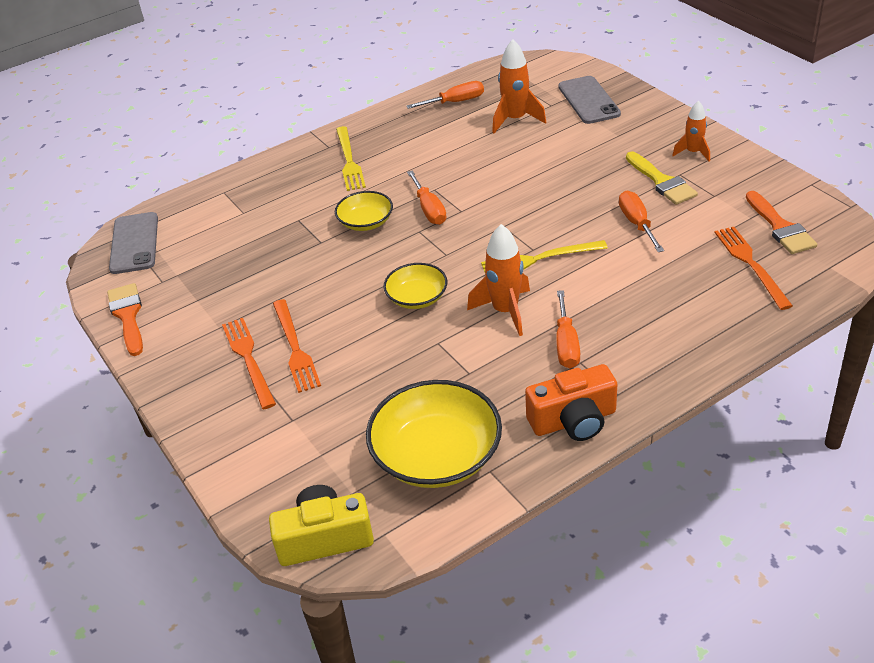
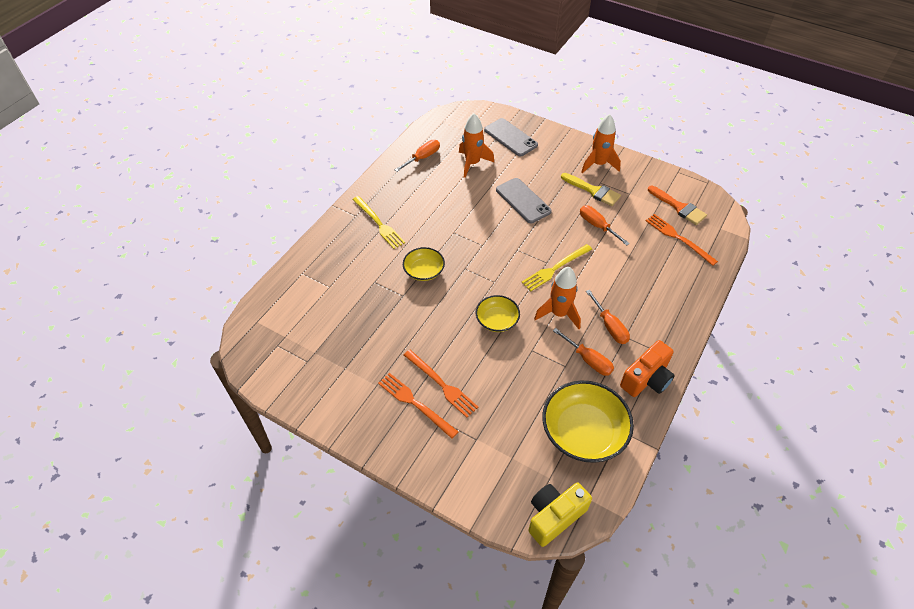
camera: 30 degrees left, 10 degrees up
(128, 316) = (301, 397): orange brush -> none
(134, 243) = (262, 335): grey phone -> grey phone (523, 201)
(429, 209) = (460, 249): orange screwdriver -> orange screwdriver (588, 360)
(693, 152) = (598, 164): orange rocket -> orange rocket, size x1.58

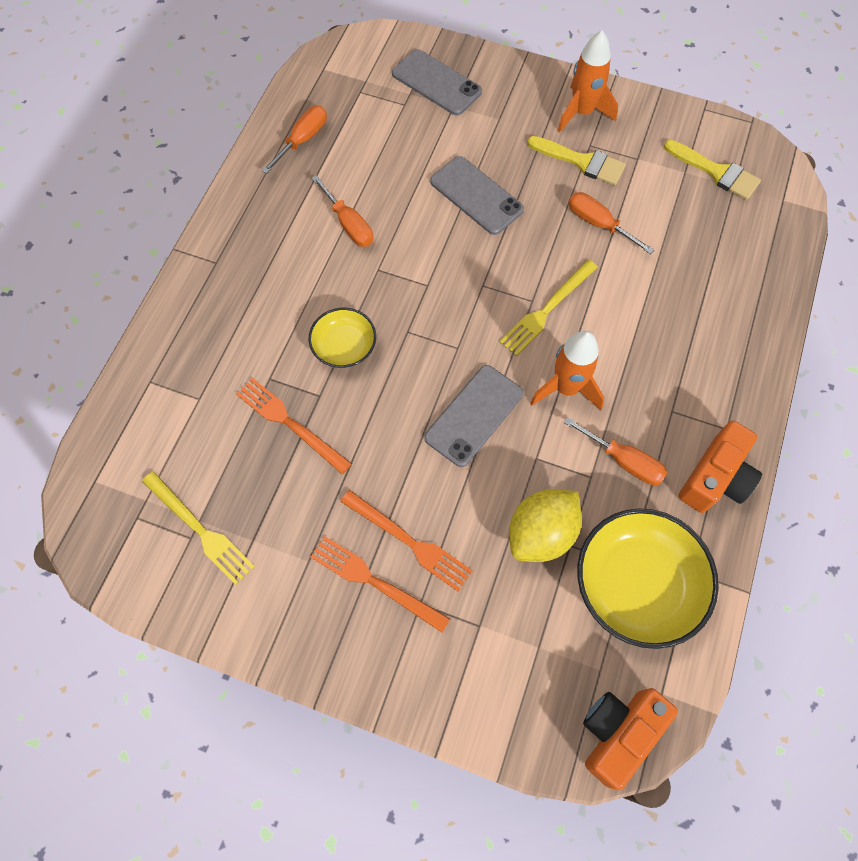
camera: 10 degrees left, 15 degrees up
(379, 224) = (256, 272): yellow fork -> yellow fork (200, 530)
(472, 163) = (384, 139): orange rocket -> none
(497, 320) = (474, 415): yellow bowl -> grey phone
(526, 393) = (541, 533): none -> yellow lemon
(554, 516) = (618, 732): yellow camera -> orange camera
(609, 326) = (646, 397): orange screwdriver -> orange screwdriver (349, 224)
(678, 238) = (723, 227): orange fork -> orange fork (290, 423)
(679, 207) = (716, 172): orange brush -> yellow brush

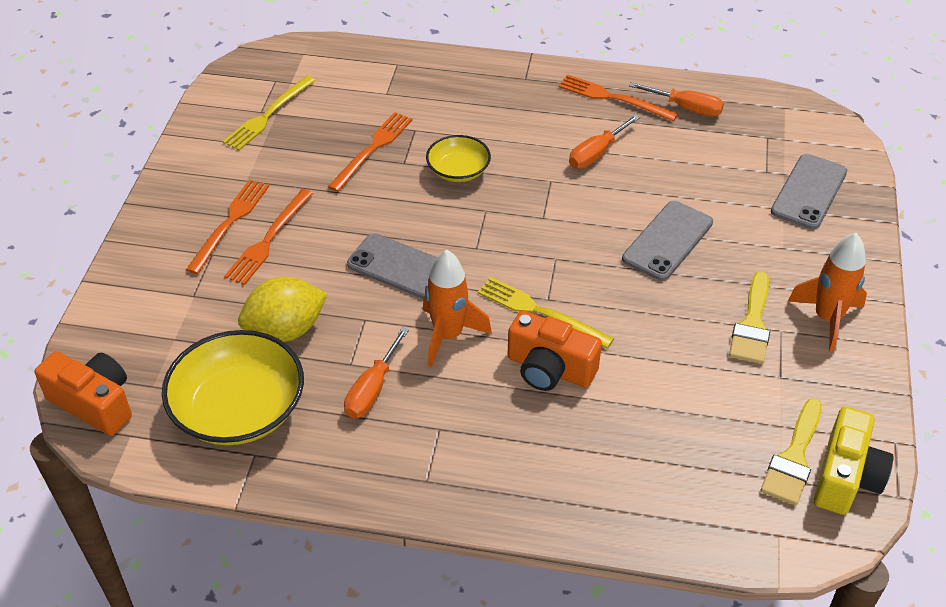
camera: 80 degrees right, 20 degrees down
(271, 193) = (613, 98): none -> orange fork
(541, 533) = (285, 330): yellow lemon -> yellow lemon turned 60 degrees counterclockwise
(598, 224) = (668, 346): orange screwdriver -> none
(715, 478) = (364, 471): orange camera -> orange camera (549, 369)
(734, 146) = (845, 477): none -> yellow camera

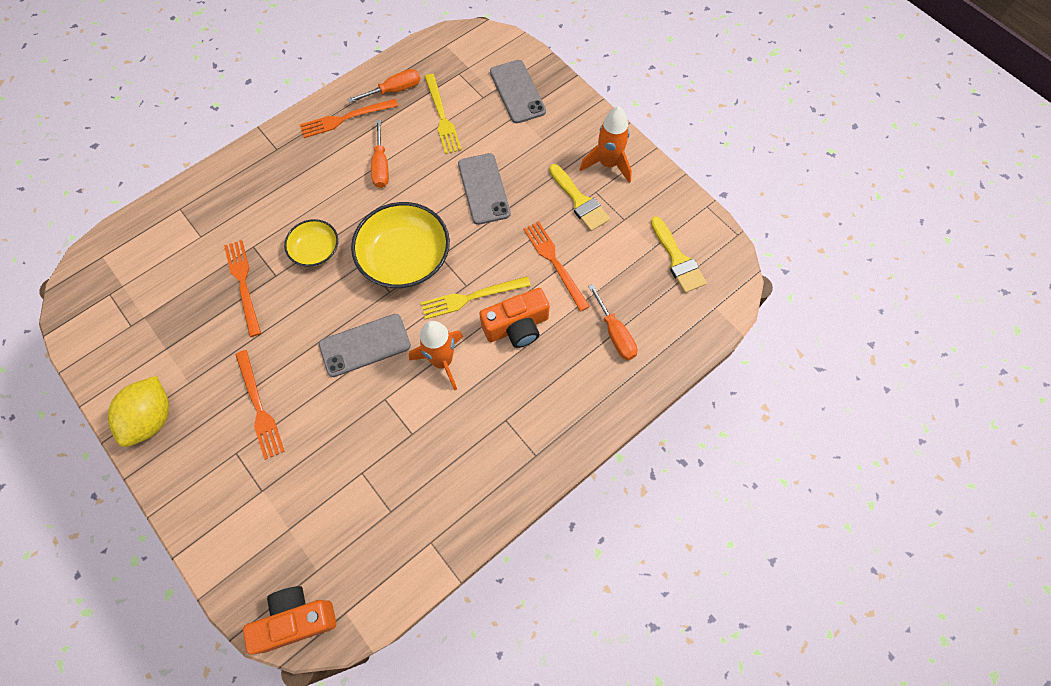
camera: 50 degrees left, 20 degrees up
(230, 223) = (218, 421): orange fork -> orange fork (555, 263)
(239, 409) = (386, 527): yellow bowl -> yellow bowl (405, 258)
(268, 115) = (139, 323): yellow fork -> yellow fork (442, 116)
(285, 330) = (348, 453): yellow lemon -> yellow lemon (152, 418)
(372, 389) = (443, 435): orange screwdriver -> orange screwdriver (615, 333)
(845, 477) = (707, 246): yellow camera -> none

